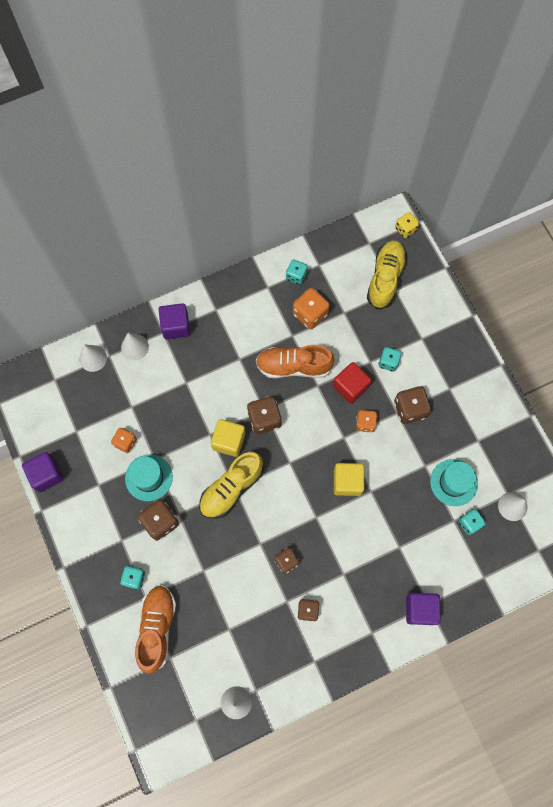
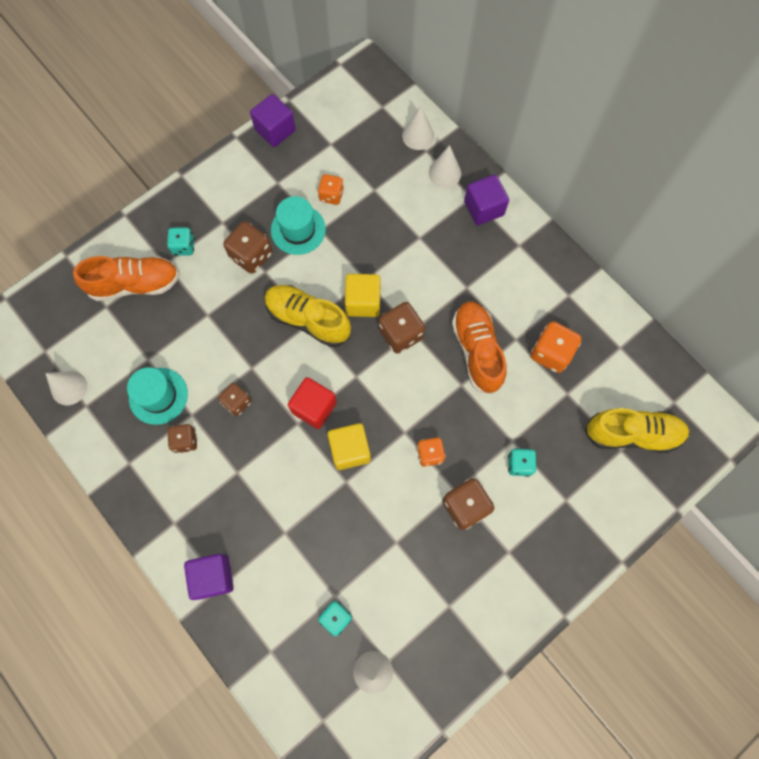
camera: 75 degrees right, 0 degrees up
(296, 276) = (595, 324): turquoise dice -> none
(350, 387) = (472, 425): red cube -> red cube (314, 407)
(405, 229) = (712, 444): yellow dice -> none
(453, 482) = (384, 585): turquoise hat -> turquoise hat (158, 396)

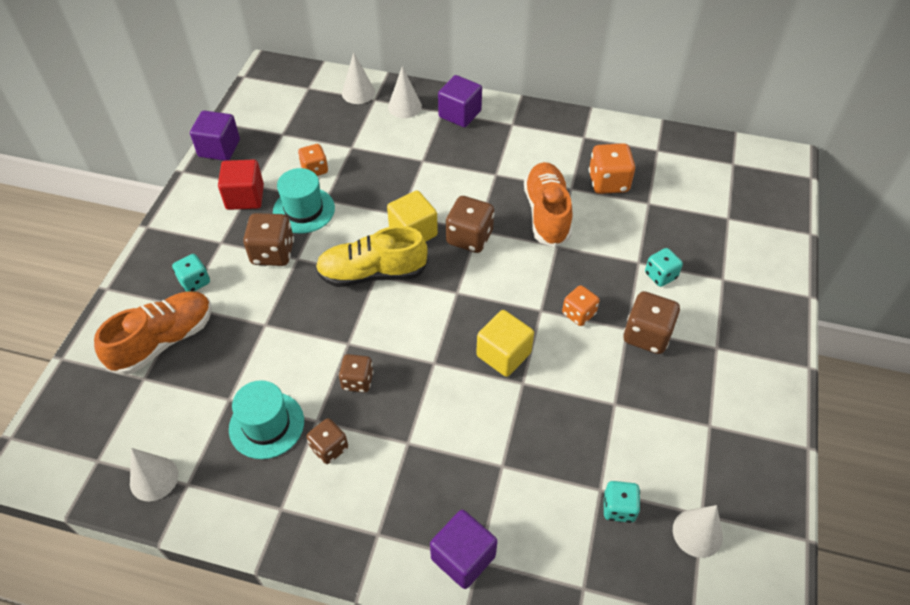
camera: 35 degrees left, 20 degrees down
(314, 407) = (439, 340): red cube -> red cube (245, 197)
(477, 351) = (547, 214): orange shoe -> orange shoe turned 45 degrees clockwise
(632, 434) = (725, 202): yellow shoe -> none

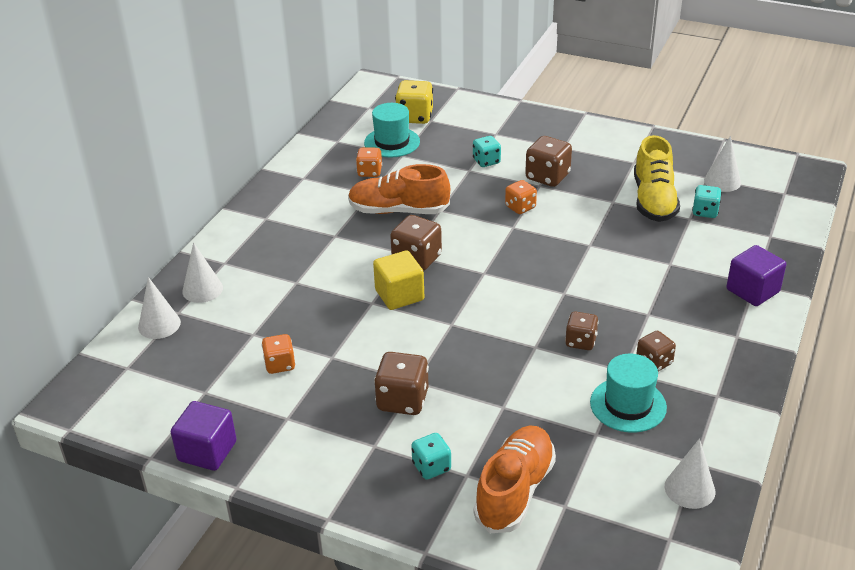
camera: 80 degrees left, 15 degrees down
(163, 341) = (515, 491): orange shoe -> orange shoe turned 60 degrees clockwise
(245, 197) = (305, 425): red cube -> none
(304, 210) = (343, 375): turquoise hat -> turquoise hat (392, 142)
(372, 273) = (448, 326): yellow shoe -> yellow shoe (653, 200)
(460, 114) = (234, 251): purple cube -> none
(503, 354) = (559, 252): yellow cube -> none
(608, 182) = (369, 172): orange dice -> orange dice, size x0.64
(729, 203) = (415, 117): none -> yellow dice

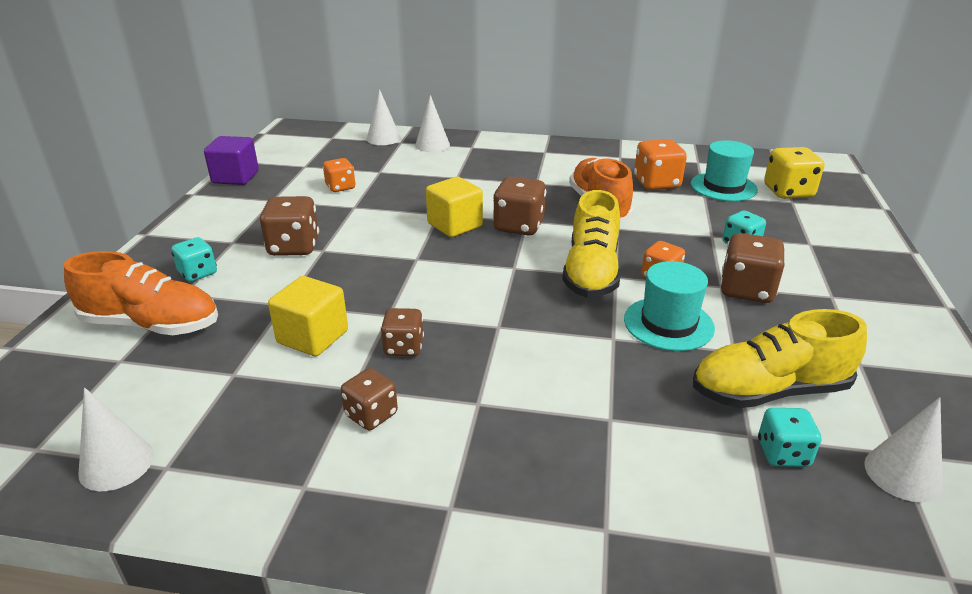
camera: 75 degrees right, 5 degrees down
(369, 172) = (656, 183): orange dice -> orange dice, size x1.55
(504, 236) = (591, 272): none -> yellow shoe
(556, 389) = (313, 337): none -> yellow cube
(628, 405) = (284, 396): turquoise hat -> turquoise hat (668, 323)
(752, 291) = (582, 526): purple cube -> none

